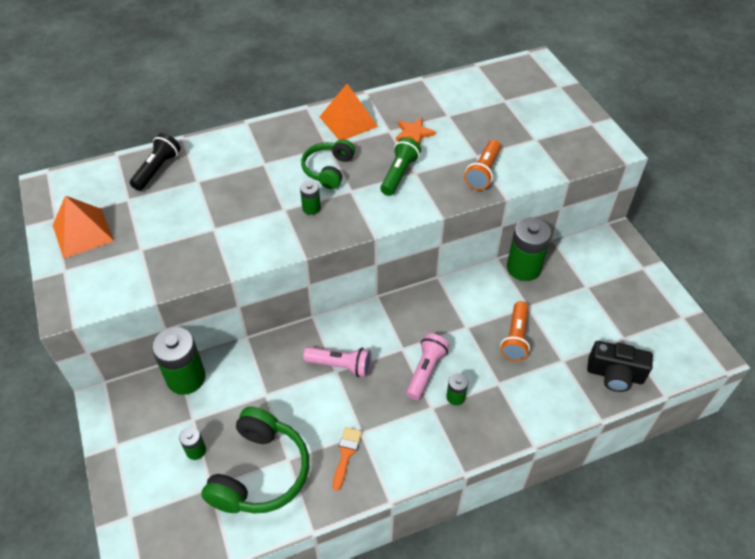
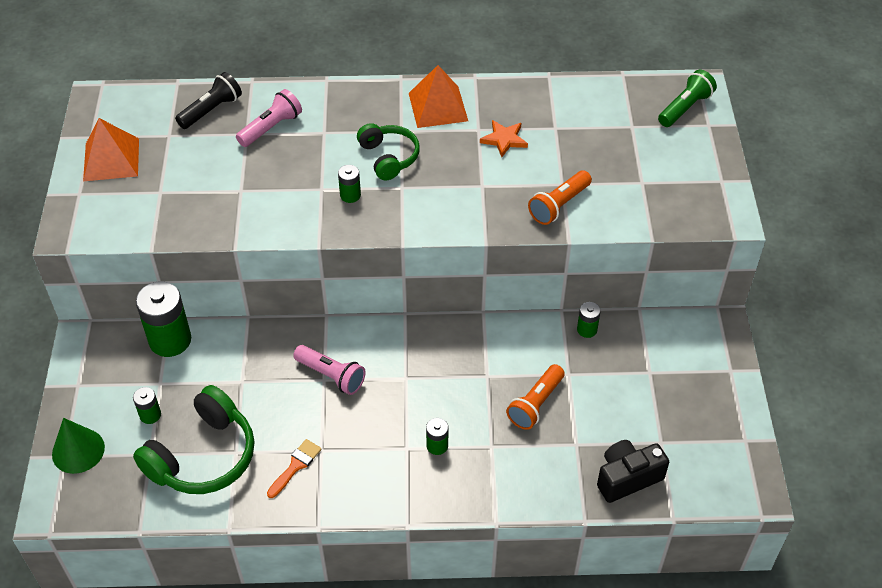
camera: 20 degrees right, 0 degrees up
(141, 506) = (78, 450): none -> green cone
(328, 170) = (389, 157): green headphones -> green headphones turned 120 degrees clockwise
(399, 174) = (463, 182): green flashlight -> green flashlight (685, 108)
(425, 371) = (418, 409): pink flashlight -> pink flashlight (271, 128)
(523, 268) = (587, 329): green battery -> green battery, size x0.49
(615, 375) = (627, 478): black camera -> black camera turned 120 degrees clockwise

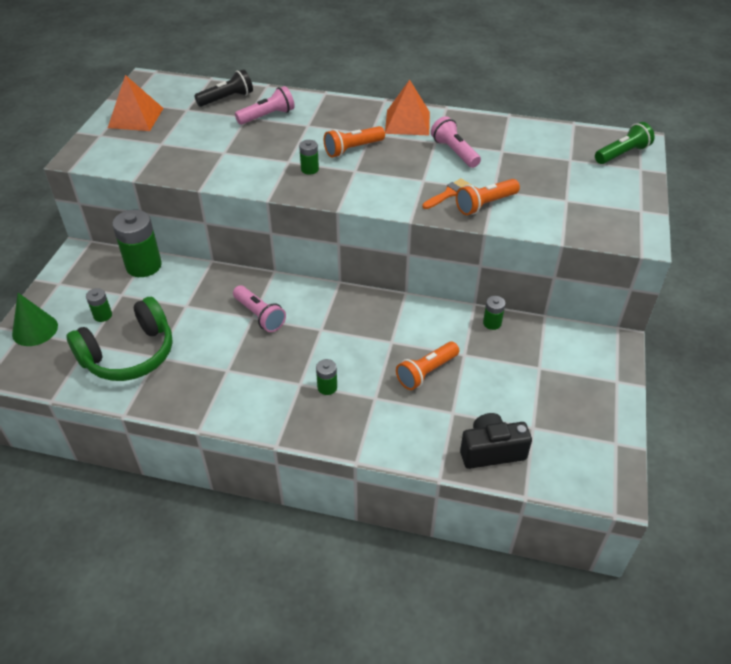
camera: 15 degrees right, 5 degrees down
(296, 466) = (201, 378): orange brush -> orange brush (449, 193)
(389, 157) = (353, 149): green headphones -> orange flashlight
(504, 139) = (454, 152): orange star -> pink flashlight

